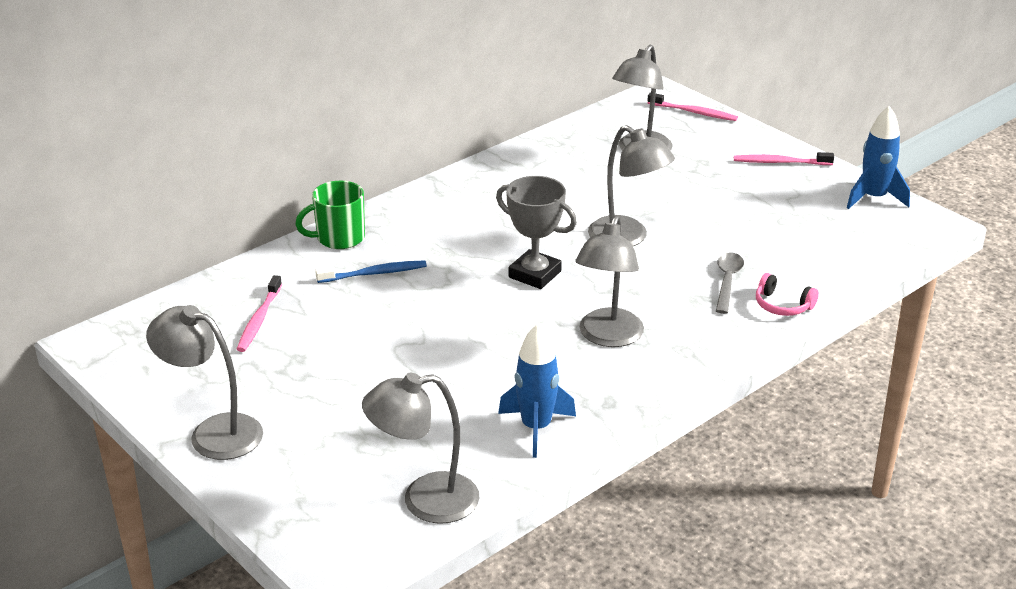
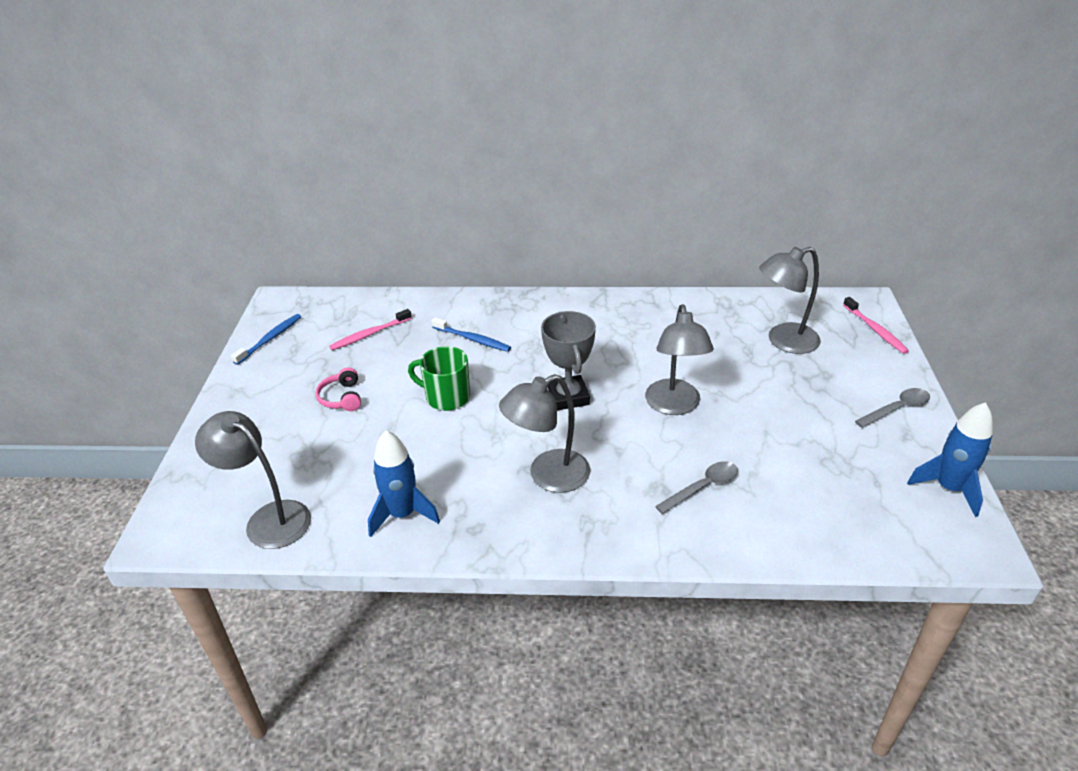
camera: 45 degrees right, 5 degrees up
(151, 377) = (270, 339): none -> blue toothbrush
(213, 432) = (245, 393): grey lamp -> none
(339, 238) = (488, 304): green mug -> green mug (446, 397)
(780, 162) = (897, 409): pink toothbrush -> grey spoon
(782, 305) = (720, 537): pink headphones -> pink headphones (341, 398)

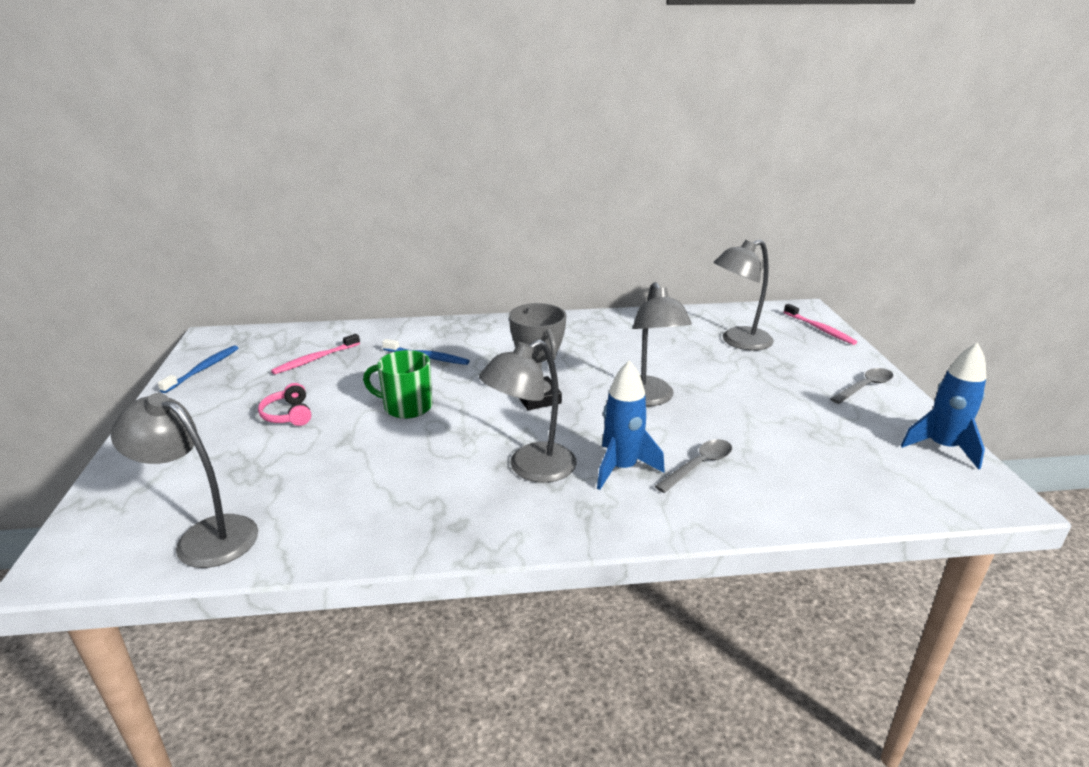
camera: 10 degrees left, 10 degrees down
(402, 514) = (370, 518): blue rocket -> blue rocket (622, 468)

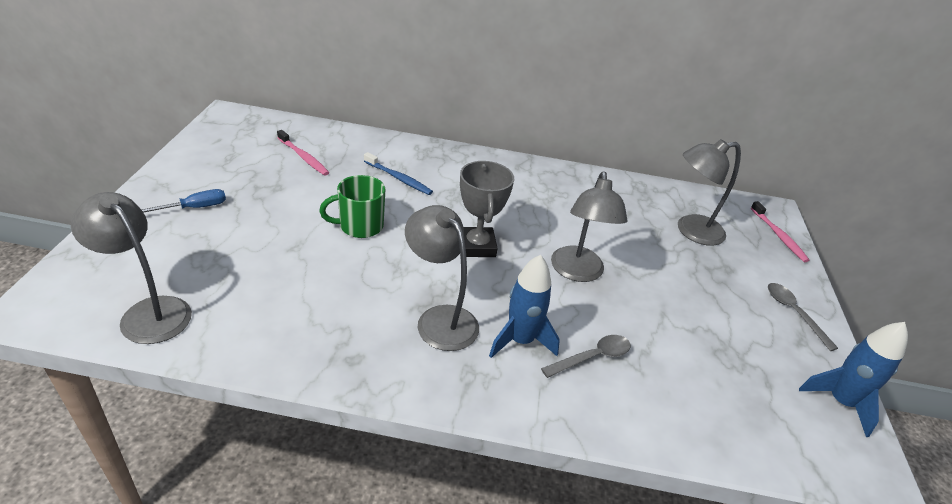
camera: 10 degrees right, 10 degrees up
(203, 369) = (210, 145): blue toothbrush -> none
(213, 429) = (194, 208): none -> blue screwdriver
(288, 415) = (259, 209): pink headphones -> none
(315, 359) = (303, 157): pink toothbrush -> pink toothbrush turned 105 degrees counterclockwise
(406, 407) = (360, 226): green mug -> green mug turned 45 degrees counterclockwise
(531, 468) = (440, 319): grey lamp -> grey lamp turned 75 degrees clockwise
(865, 387) = (794, 313): grey spoon -> grey spoon turned 90 degrees counterclockwise

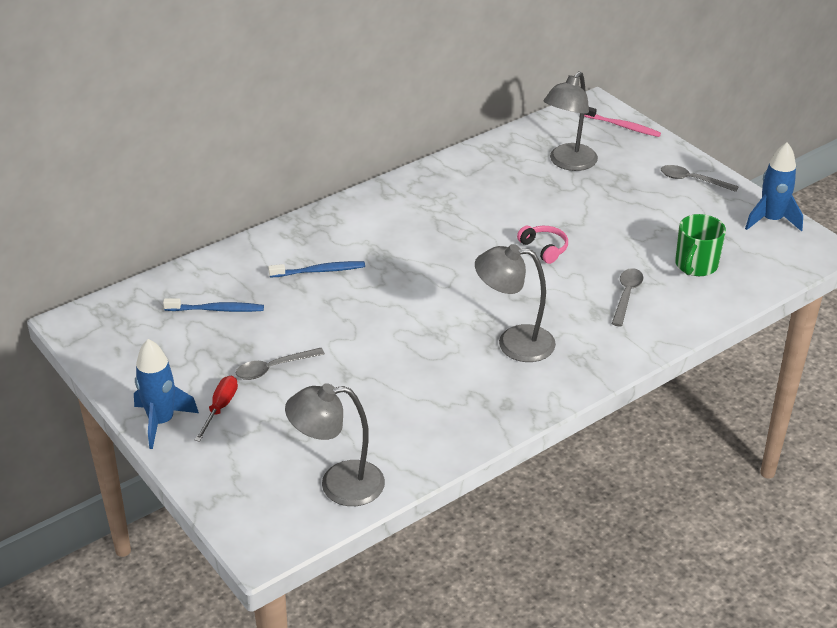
camera: 40 degrees left, 0 degrees up
(194, 208) = (220, 408): blue screwdriver -> red screwdriver
(265, 210) = (273, 368): none -> grey spoon
(303, 157) = (216, 309): pink toothbrush -> blue toothbrush
(360, 226) = (360, 327): green mug -> green mug (695, 265)
(477, 246) = (458, 279): grey trophy -> none
(520, 340) = (576, 318): blue rocket -> blue rocket (161, 422)
(577, 272) = (544, 248): grey lamp -> pink headphones

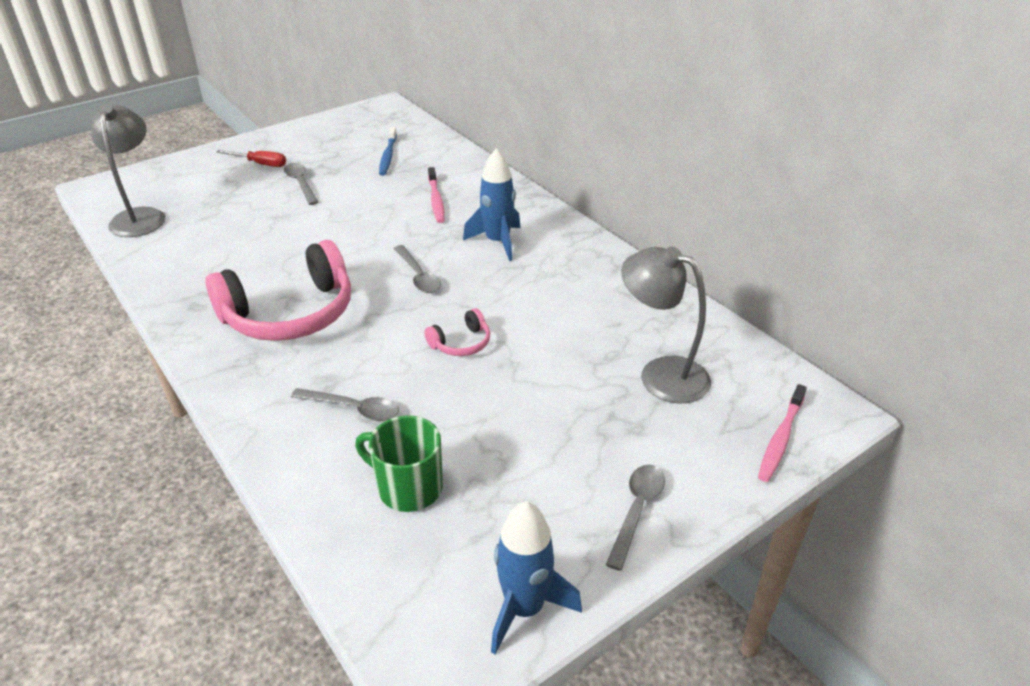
camera: 90 degrees right, 0 degrees up
(161, 422) = (255, 143): blue rocket -> blue rocket (497, 242)
(319, 271) = (436, 200): blue toothbrush -> pink toothbrush
(453, 275) = (418, 276): none -> grey spoon
(514, 343) = (290, 314): grey lamp -> pink headphones

